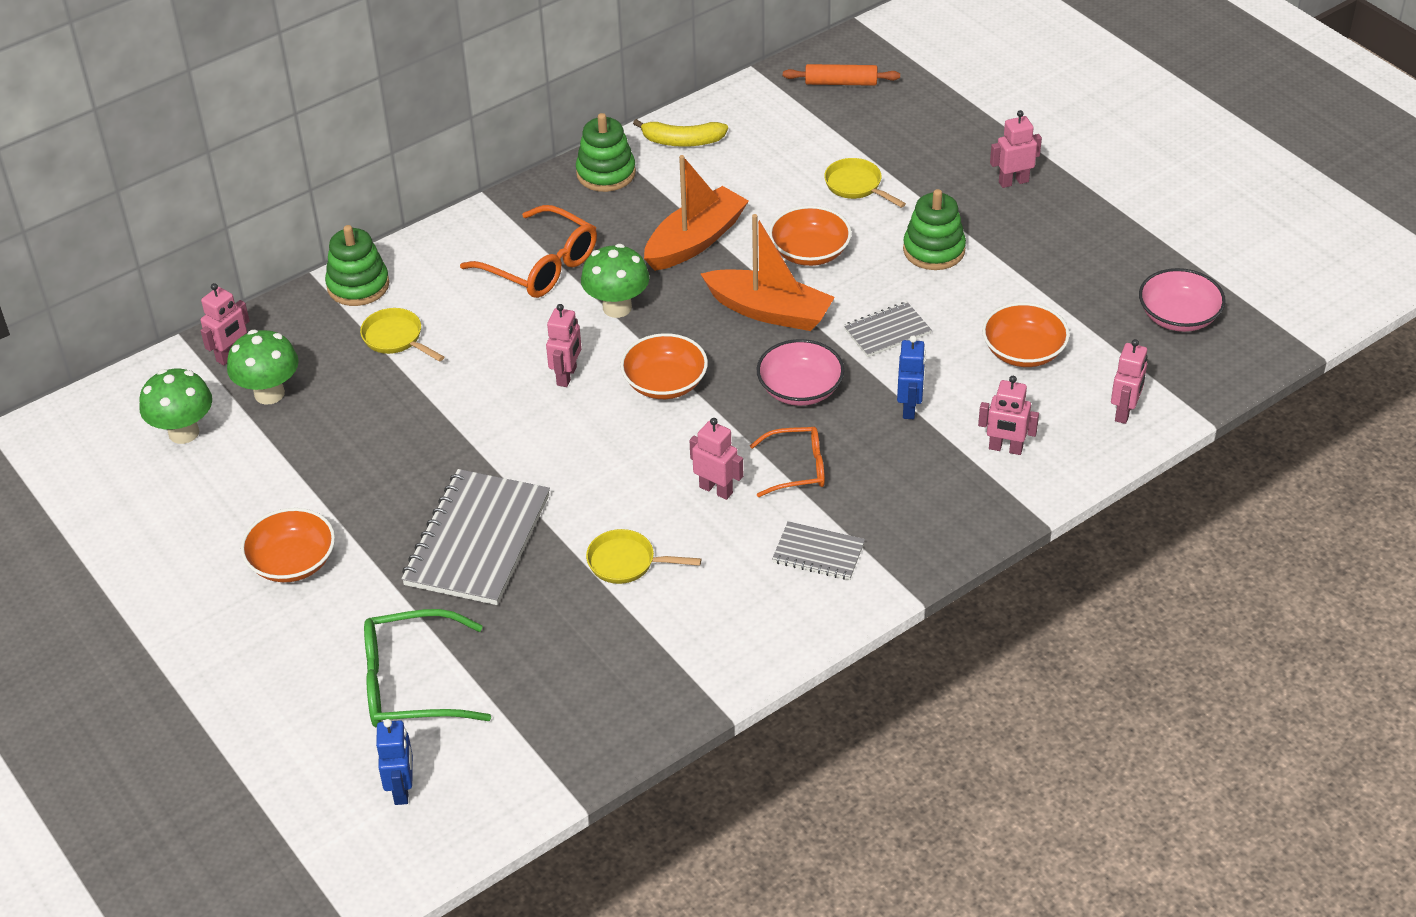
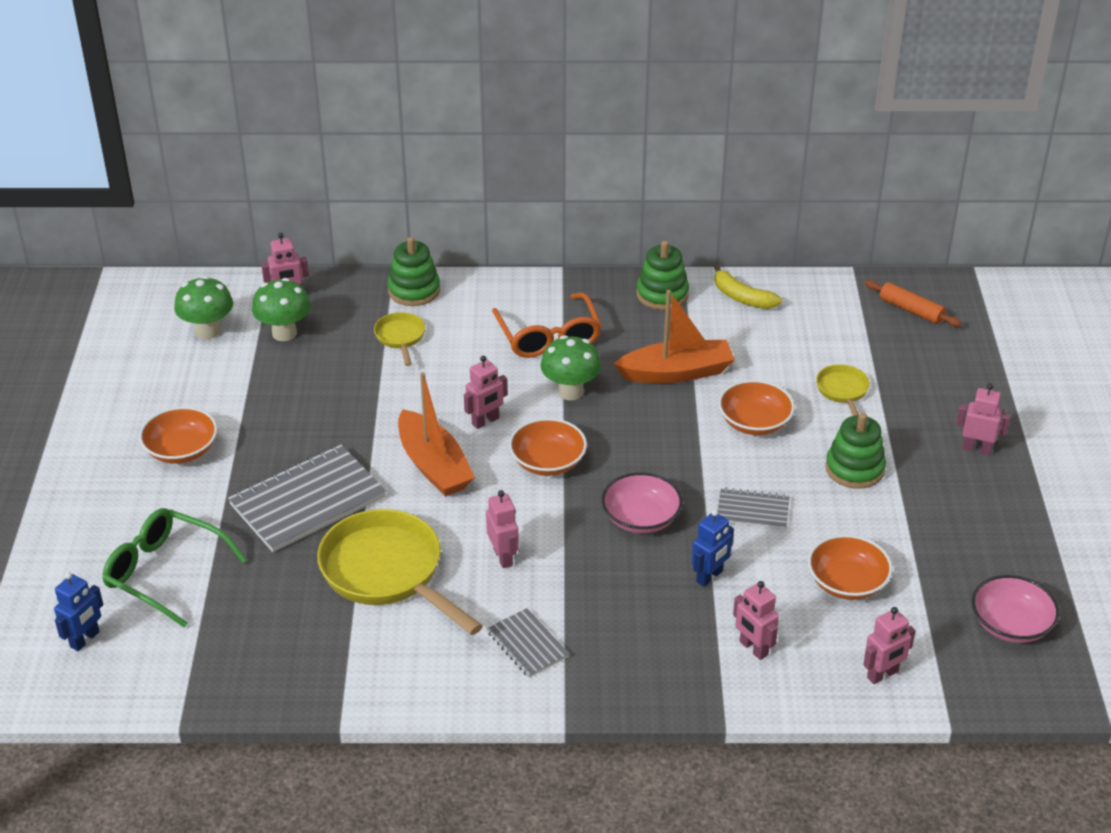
camera: 35 degrees right, 5 degrees down
(627, 562) = (387, 573): yellow pan -> yellow pan, size x2.06
(769, 311) = (678, 450): orange boat -> orange boat (434, 466)
(797, 468) = (577, 574): orange glasses -> none

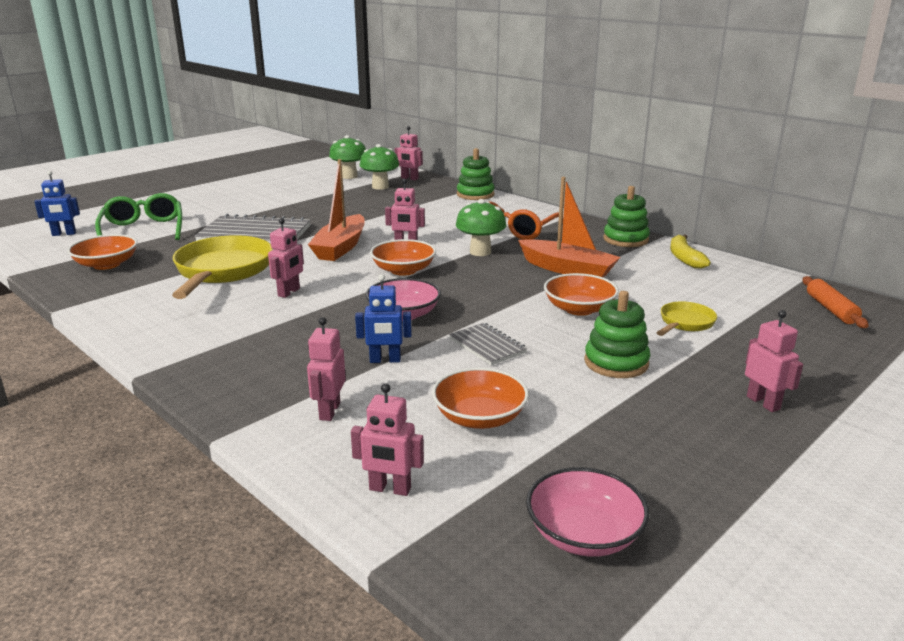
camera: 45 degrees right, 15 degrees down
(181, 450) = (249, 201): orange bowl -> orange bowl (106, 264)
(400, 338) = (431, 205): yellow pan -> none
(527, 645) = (210, 331): grey notebook -> none

